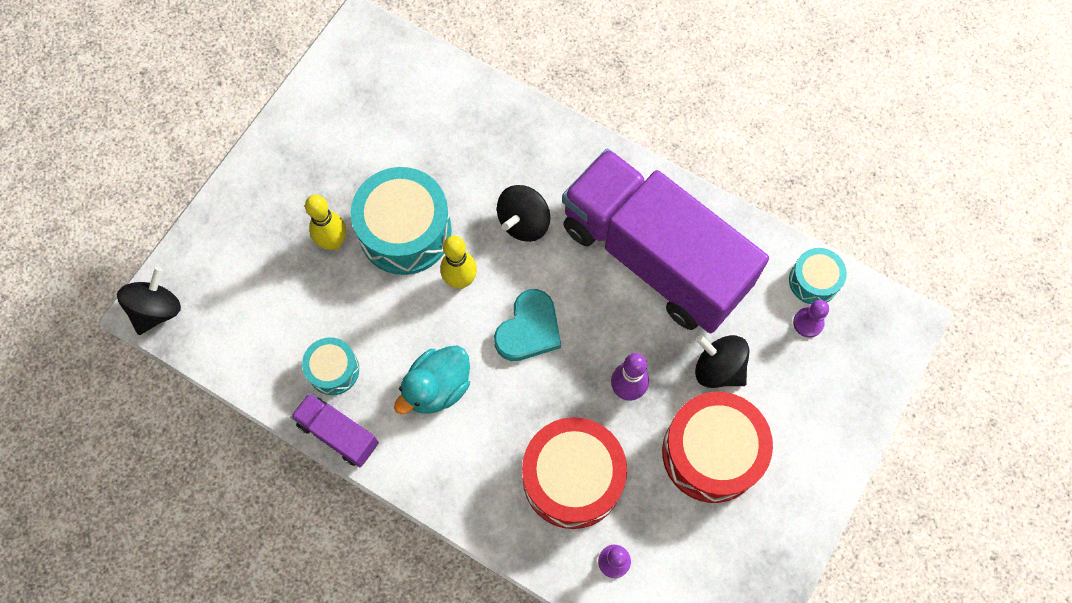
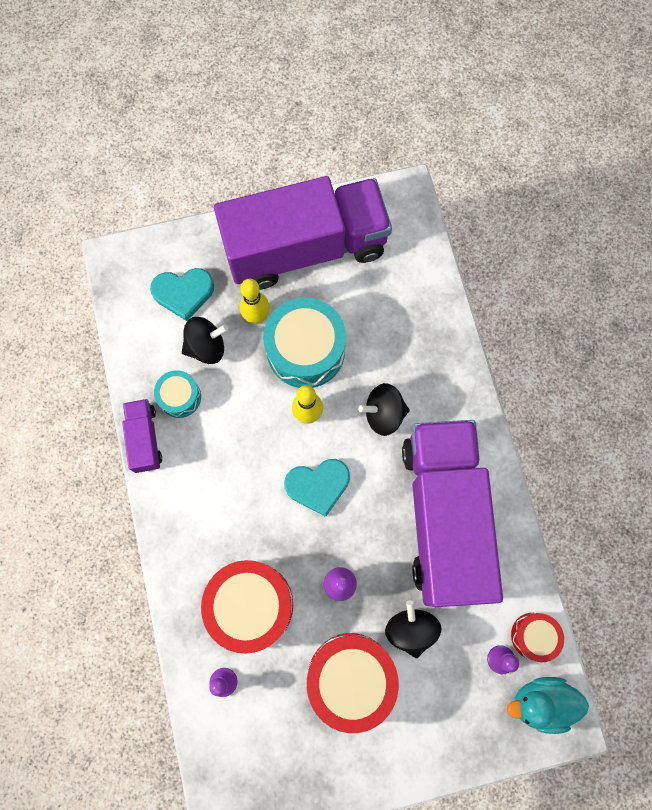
camera: 45 degrees right, 5 degrees up
(157, 310) = (119, 264): black spinning top -> black spinning top (206, 347)
(245, 281) = (183, 293): none -> turquoise heart
(318, 148) = (305, 248): none -> purple truck
(437, 387) = (228, 468): turquoise duck -> turquoise duck (540, 702)
(813, 281) = (533, 636): turquoise drum -> red drum

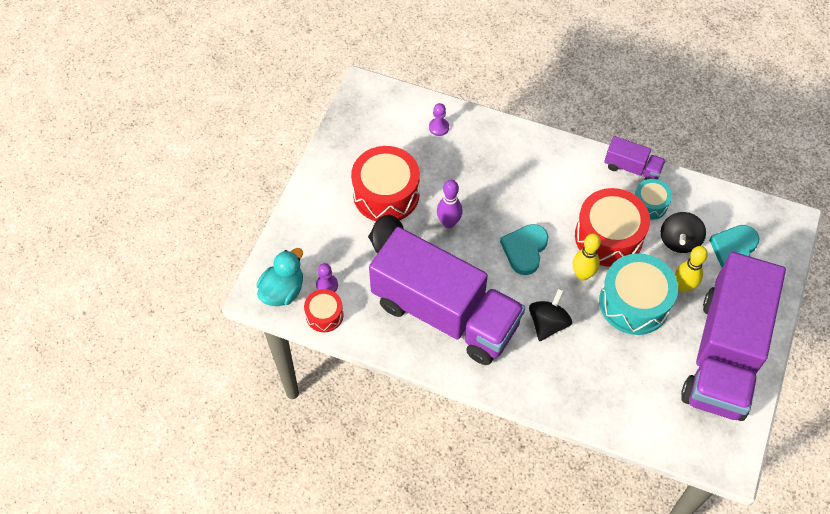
camera: 125 degrees right, 15 degrees down
(250, 605) = (474, 166): red drum -> red drum (608, 237)

